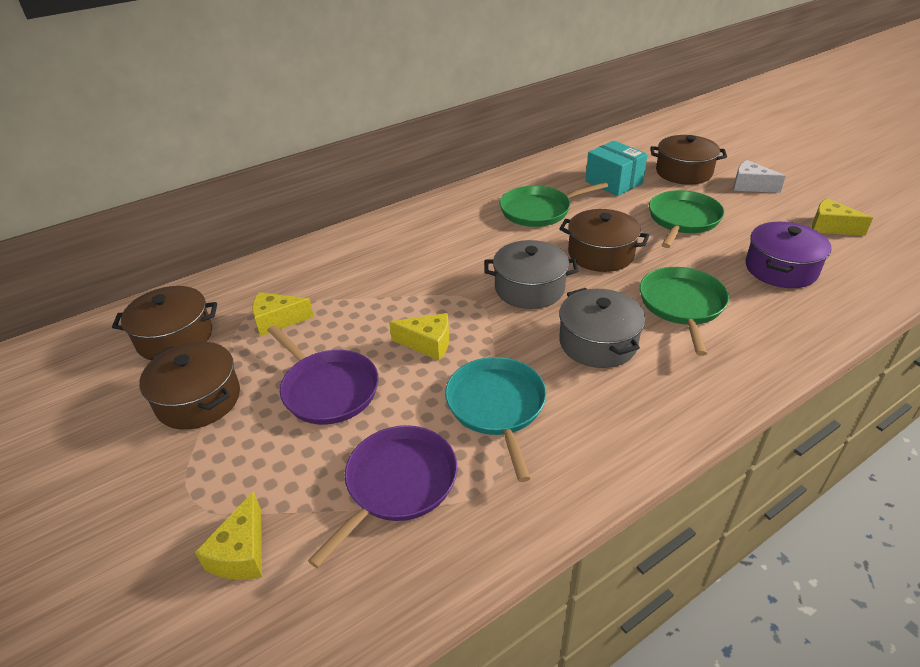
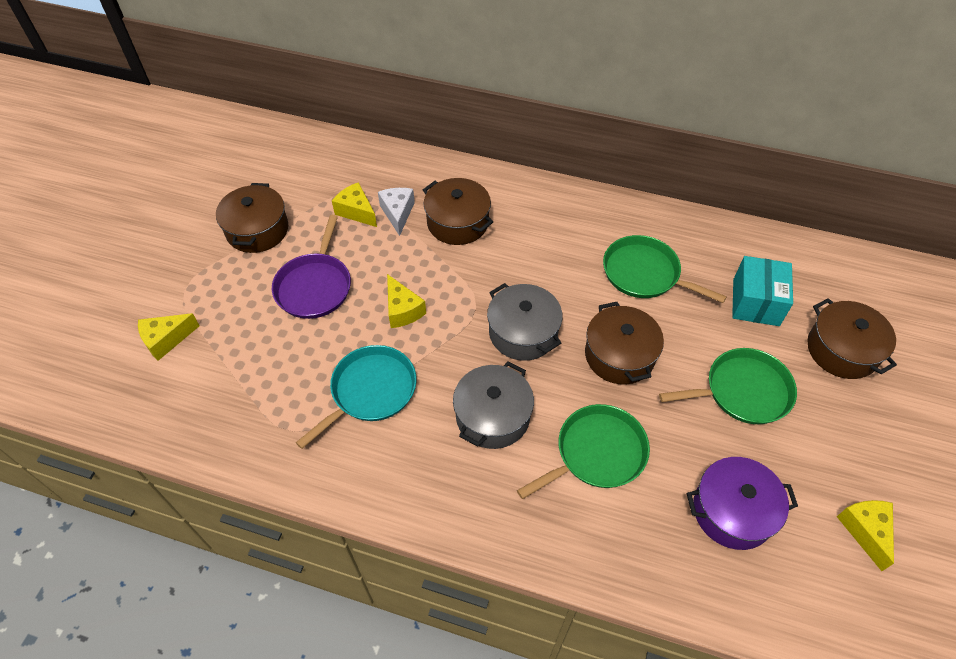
camera: 50 degrees right, 15 degrees up
(175, 337) = (299, 174): brown pot -> brown pot (457, 222)
(397, 484) = (263, 379): purple pan -> none
(750, 186) = (878, 422): white cheese -> white cheese (397, 213)

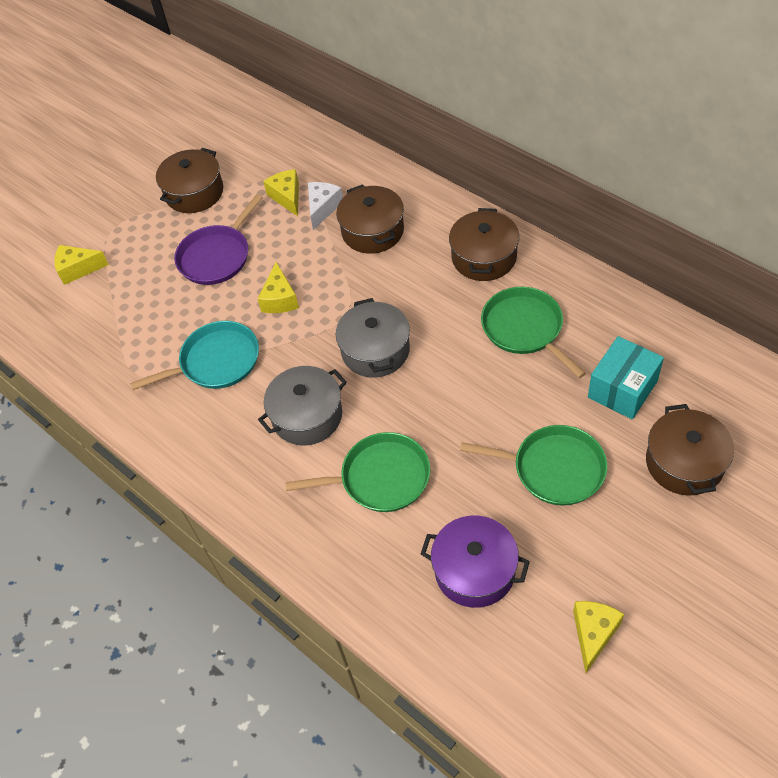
camera: 30 degrees right, 0 degrees up
(619, 355) = (453, 398): brown pot -> brown pot (484, 257)

